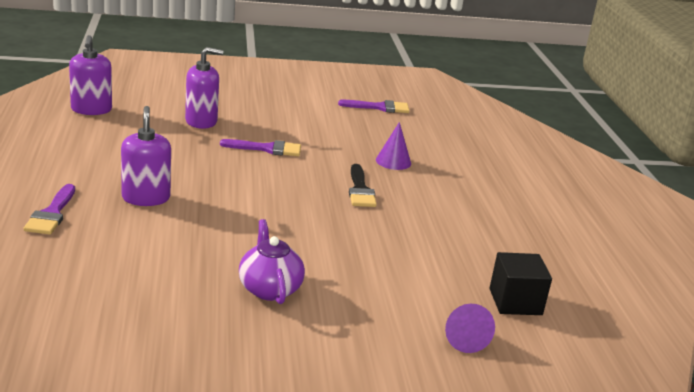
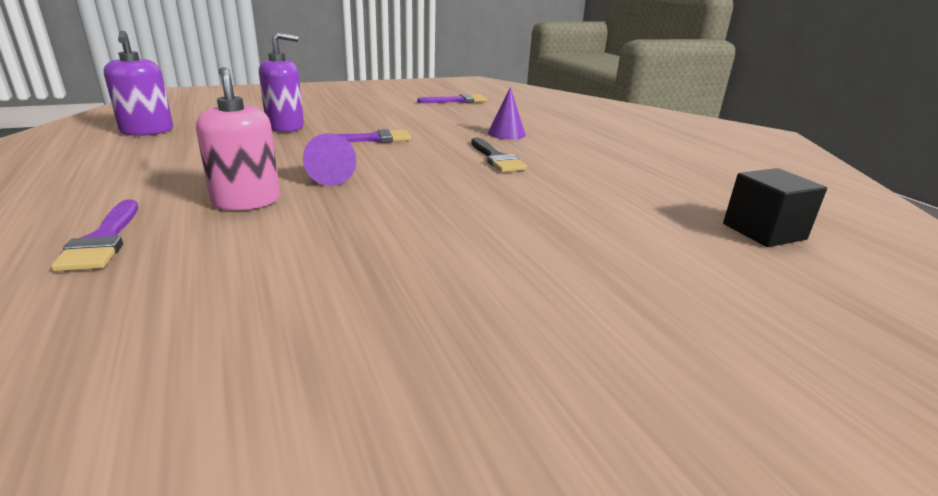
camera: 15 degrees left, 0 degrees up
(146, 198) = (246, 201): purple soap dispenser -> pink soap dispenser
(269, 289) = (479, 276): purple teapot -> none
(463, 338) = (768, 284): purple cone -> purple cone (329, 177)

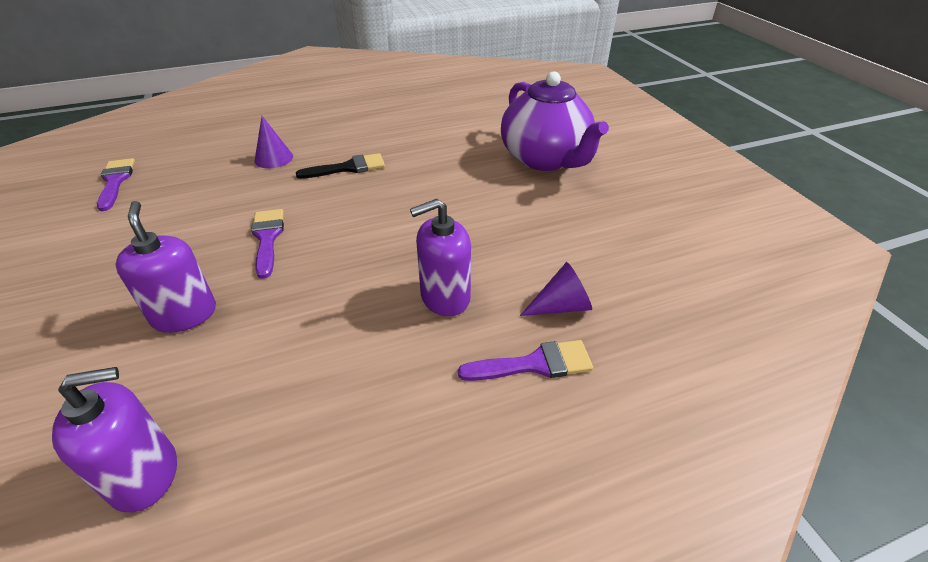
camera: 85 degrees left, 15 degrees up
(246, 201) = (445, 297): pink soap dispenser -> purple soap dispenser
(329, 177) = (386, 255): purple cone -> purple cone (561, 306)
(567, 276) = (545, 159): none -> purple teapot
(763, 231) = (483, 98): black cube -> none

